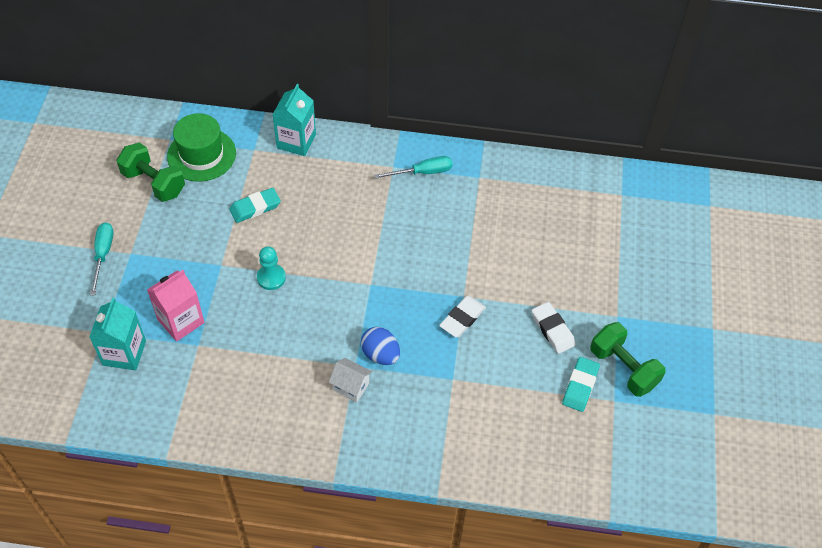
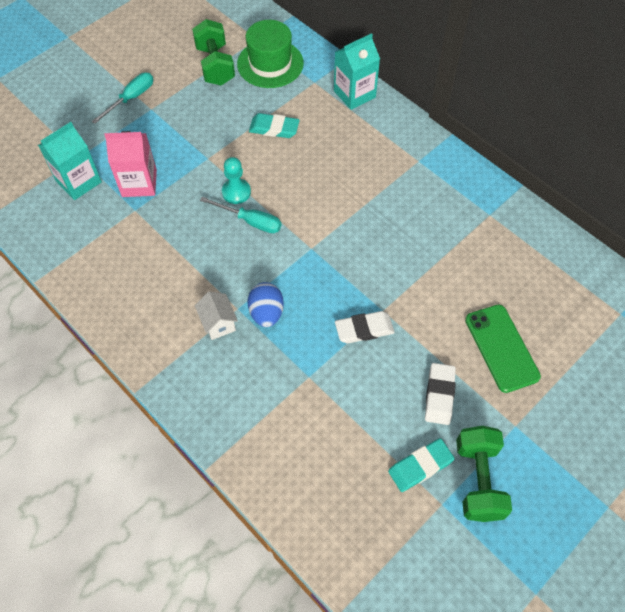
camera: 40 degrees right, 5 degrees up
(423, 172) = (440, 181): turquoise screwdriver -> turquoise screwdriver (250, 221)
(565, 269) = (501, 348): none -> green phone

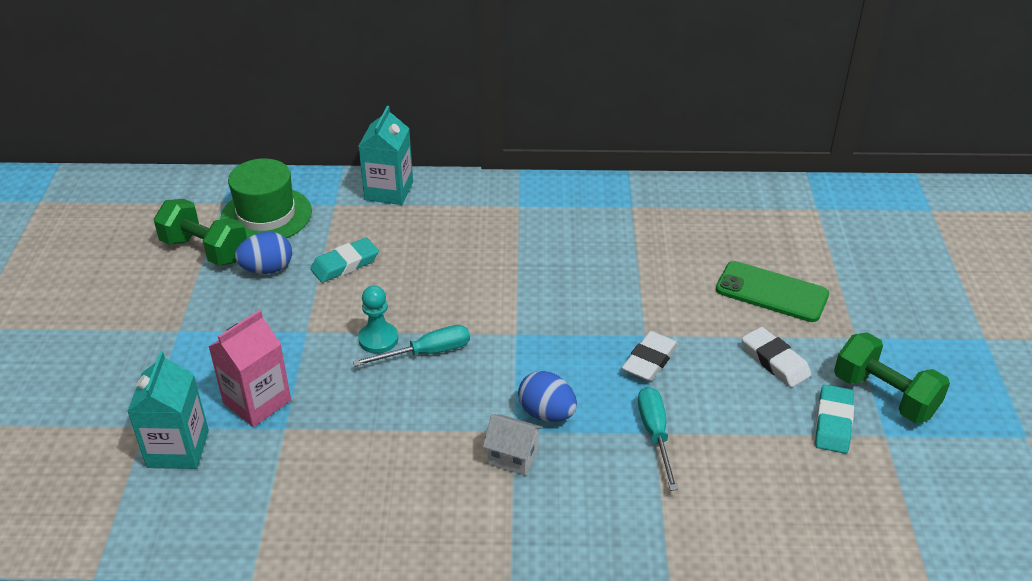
camera: 45 degrees left, 20 degrees down
(131, 98) = (140, 335): turquoise screwdriver -> turquoise screwdriver (655, 434)
(232, 102) = (267, 269): none -> blue egg

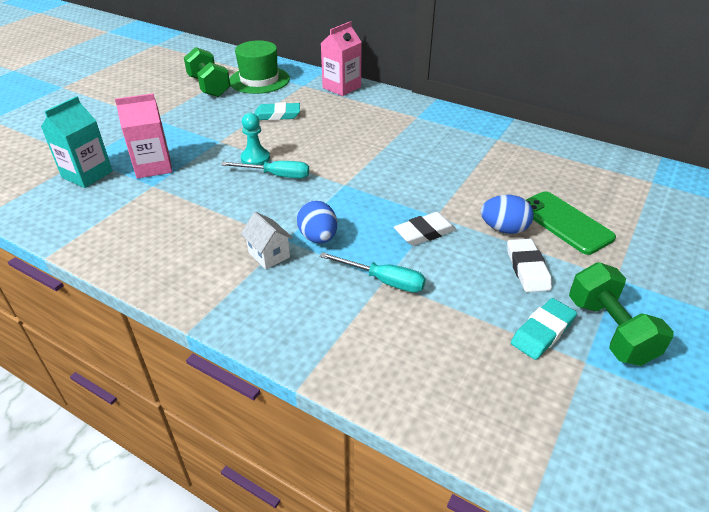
camera: 30 degrees right, 0 degrees up
(267, 269) = (231, 105): blue egg -> blue egg (504, 229)
(389, 191) = (341, 87): turquoise carton -> pink carton
(655, 434) = (384, 281): turquoise screwdriver -> turquoise screwdriver turned 90 degrees clockwise

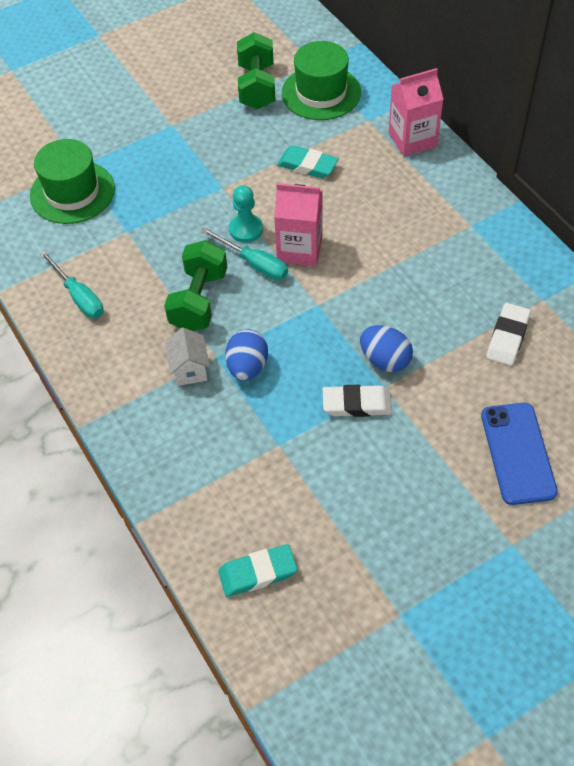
camera: 30 degrees right, 15 degrees up
(87, 174) = (72, 192): turquoise carton -> green hat
(153, 166) = (139, 203): pink carton -> pink carton (299, 249)
(384, 281) = (277, 446): turquoise screwdriver -> turquoise screwdriver (79, 296)
(504, 229) = (443, 434): blue egg -> blue egg (385, 360)
(527, 269) = (428, 493): white eraser -> white eraser (508, 337)
(542, 332) = (384, 568): turquoise eraser -> turquoise eraser (258, 573)
(564, 222) = (517, 453): green phone -> blue phone
(609, 330) = (450, 596): green dumbbell -> green dumbbell (199, 300)

